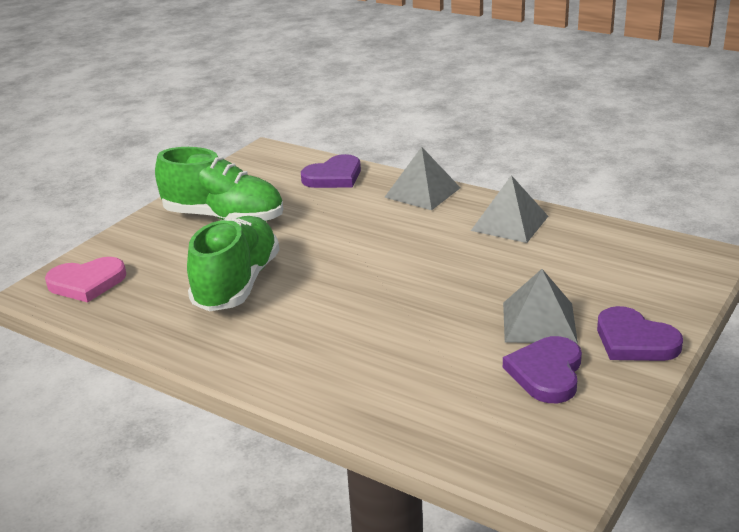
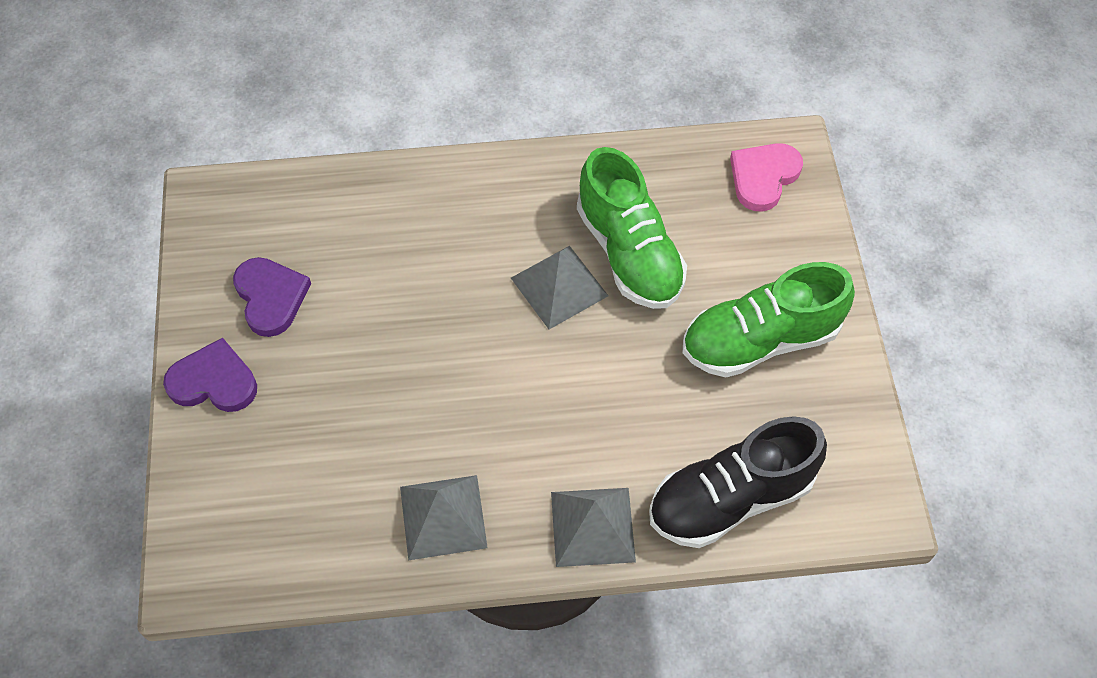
camera: 140 degrees right, 30 degrees up
(334, 176) = (730, 498): purple heart -> black shoe
(539, 322) = (312, 358): grey pyramid -> grey pyramid (559, 286)

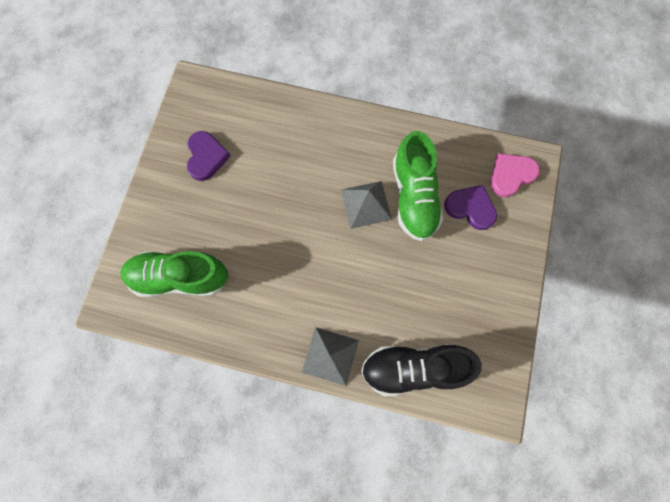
camera: 20 degrees right, 15 degrees up
(214, 381) = (159, 196): purple heart -> purple heart (470, 208)
(443, 517) = (251, 320): grey pyramid -> none
(760, 340) = (468, 277): green shoe -> green shoe (180, 277)

